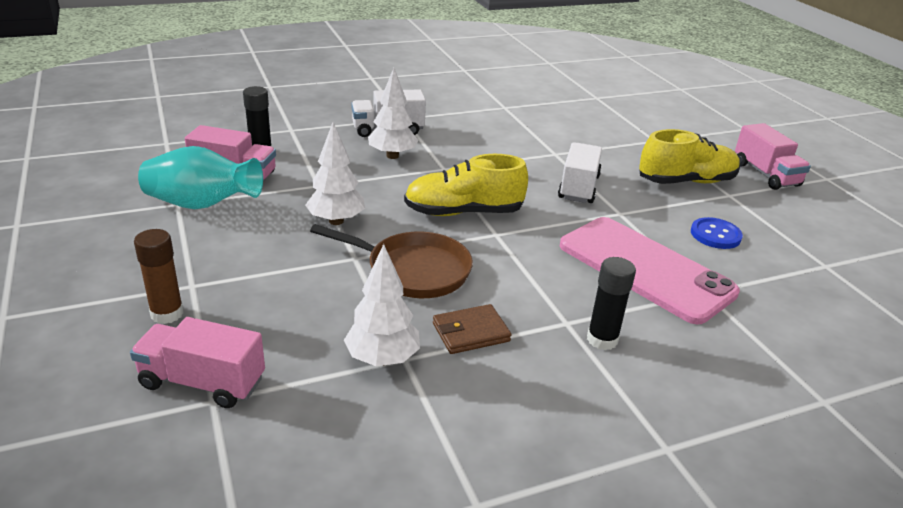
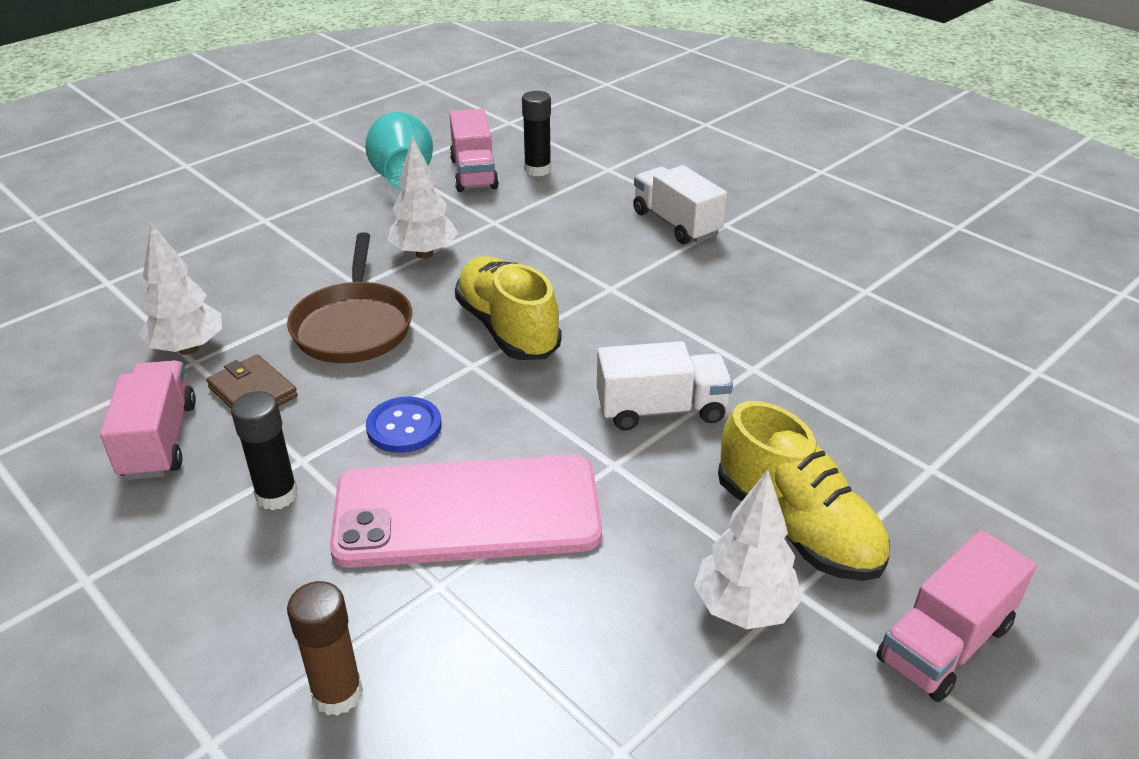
camera: 70 degrees right, 5 degrees up
(167, 314) = (216, 223): brown glue stick -> brown glue stick (337, 693)
(202, 382) = (129, 270): pink truck -> pink truck (159, 440)
(392, 156) = (608, 245): white tree -> white tree (744, 608)
(645, 269) = (467, 512): pink phone -> pink phone turned 60 degrees clockwise
(715, 235) = (625, 582): blue button -> blue button (404, 427)

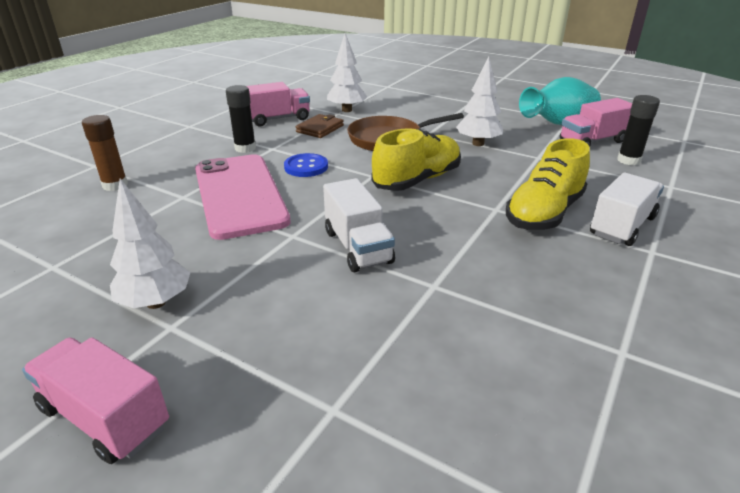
camera: 75 degrees right, 5 degrees down
(796, 526) = (240, 322): yellow shoe -> yellow shoe (544, 213)

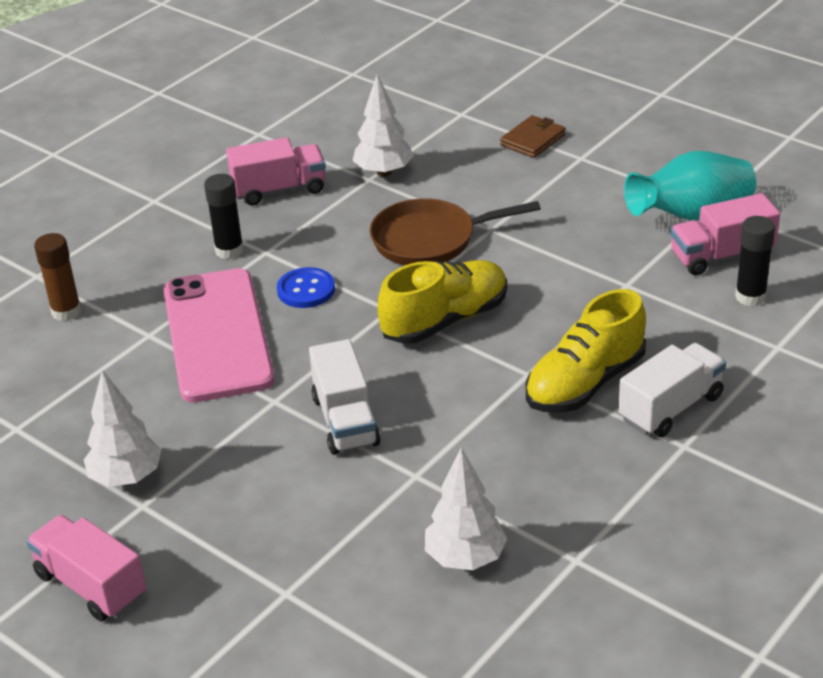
camera: 10 degrees right, 5 degrees up
(320, 129) = (337, 213): brown wallet -> brown wallet (533, 140)
(478, 143) = (553, 254): white tree -> white tree (465, 558)

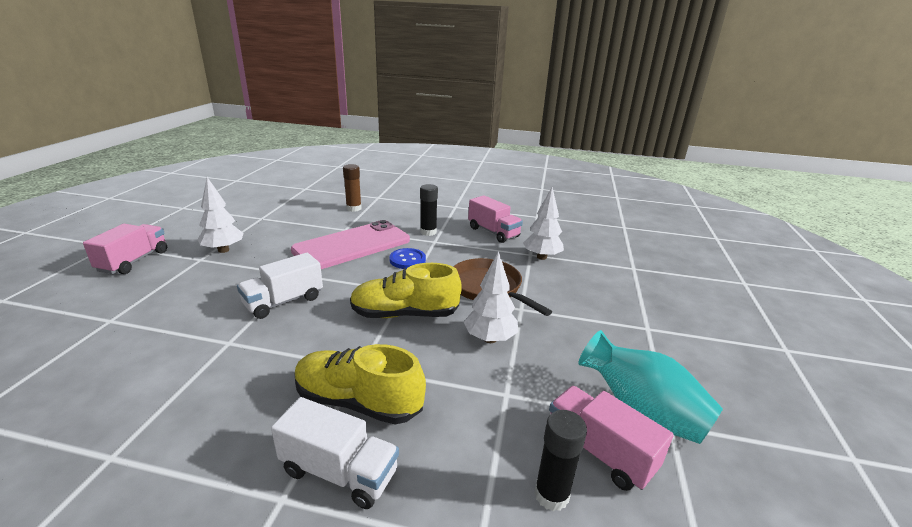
camera: 60 degrees right, 10 degrees down
(445, 320) = (405, 314): yellow shoe -> yellow shoe turned 150 degrees clockwise
(465, 558) = (127, 389): white tree -> white tree (490, 339)
(533, 140) = (641, 301): brown wallet -> none

